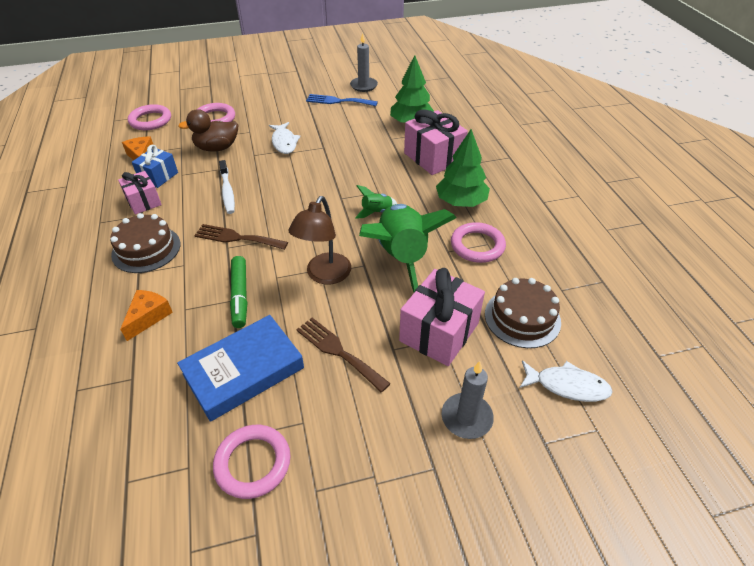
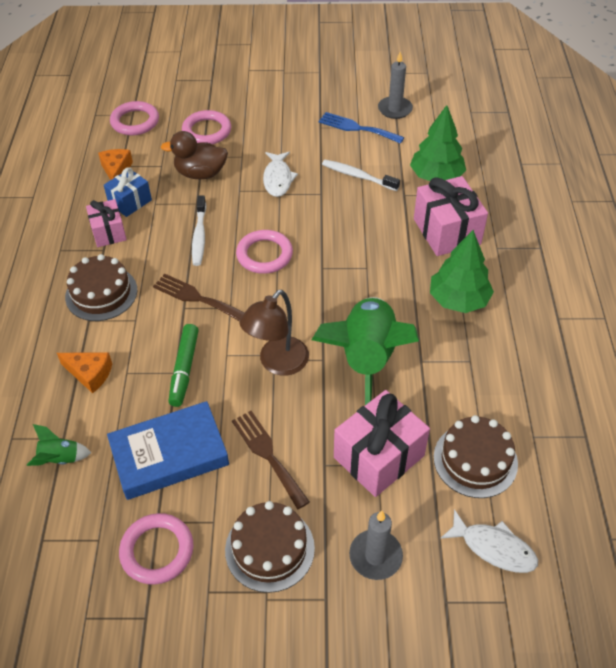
camera: 15 degrees right, 5 degrees up
(148, 317) = (90, 374): orange cheese -> orange cheese turned 75 degrees clockwise
(349, 131) = (357, 176): none -> white toothbrush
(365, 434) = (269, 548): none -> brown cake
(376, 212) = (356, 294): green rocket -> green rocket (60, 458)
(477, 245) = (457, 361): pink ring -> pink ring (264, 255)

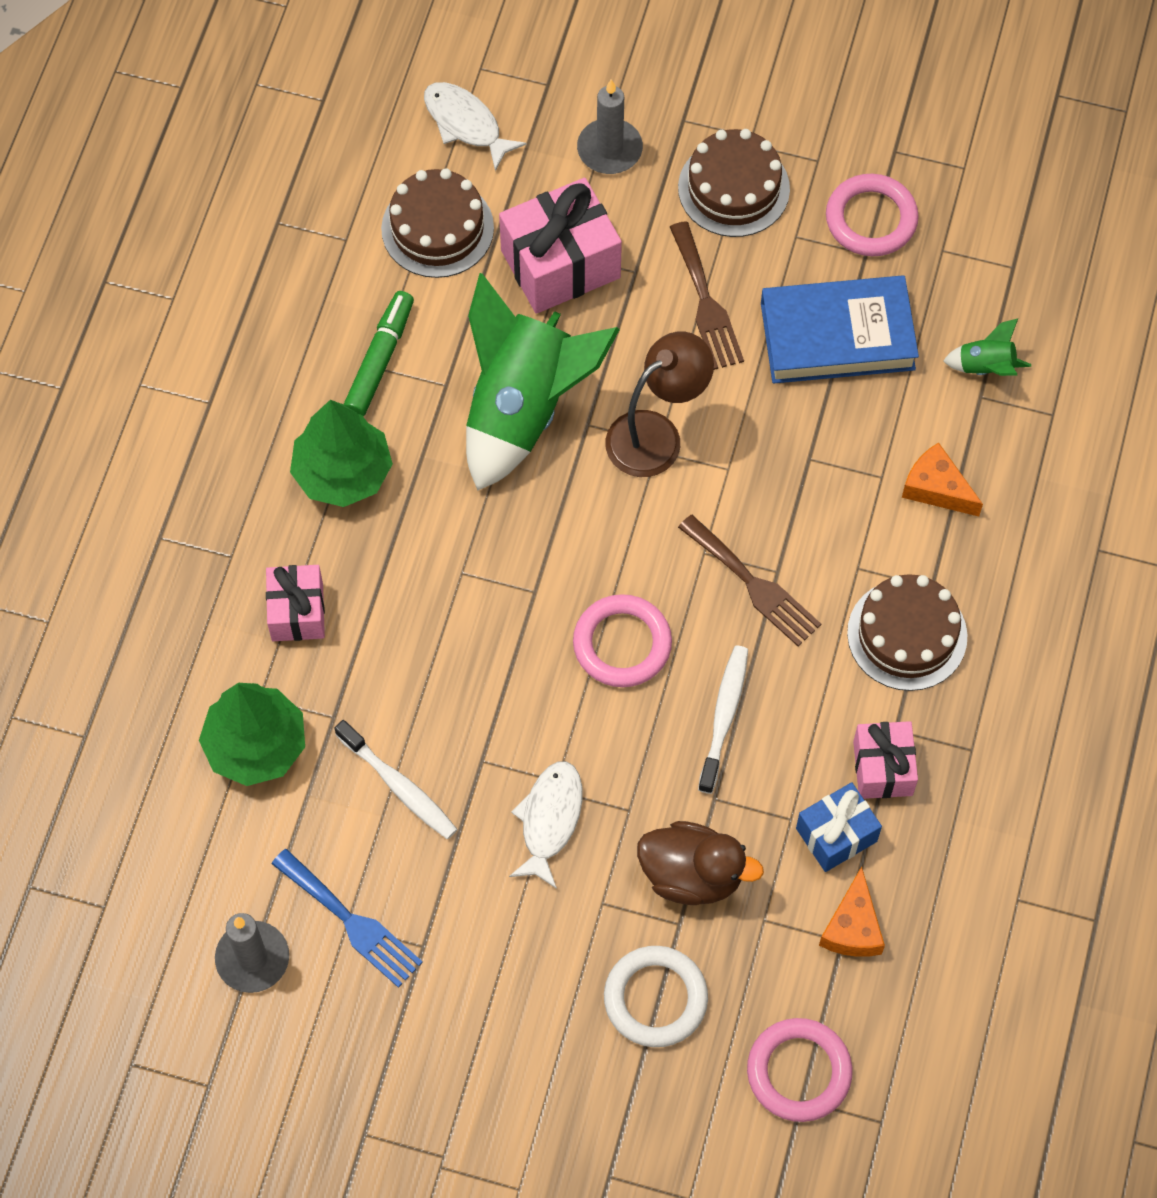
camera: 165 degrees left, 15 degrees up
(184, 369) = (795, 460): green marker -> green marker (380, 359)
(207, 131) = (655, 998): pink ring -> white ring
(447, 231) = (297, 612): pink gift -> pink gift, size x0.61

